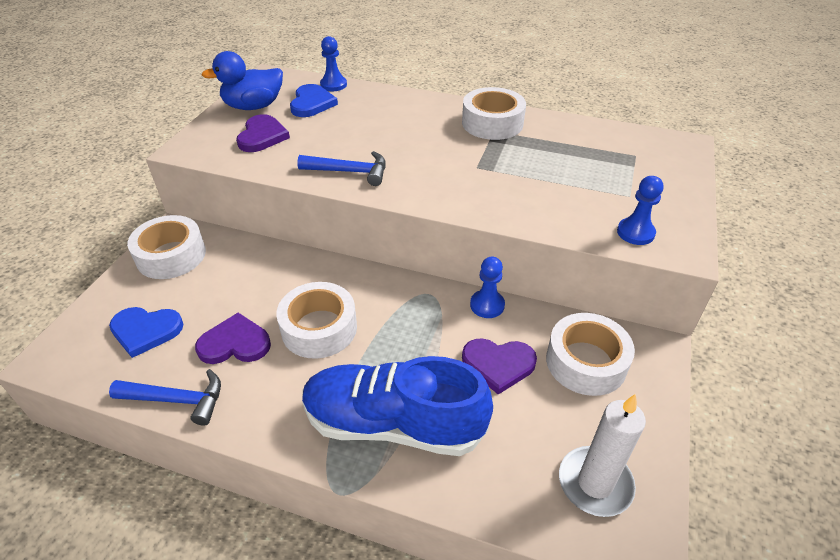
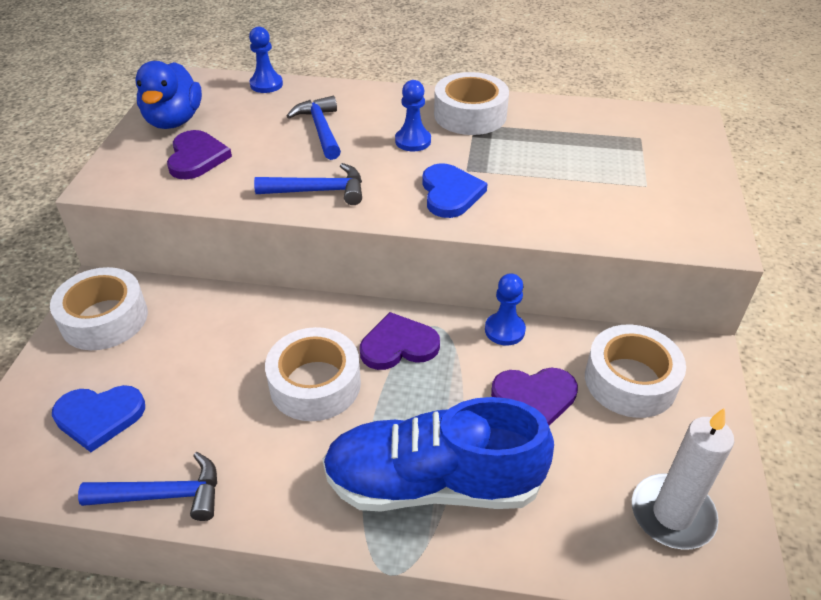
camera: 10 degrees left, 0 degrees up
(235, 343) = (217, 416): purple heart -> purple heart (398, 345)
(253, 106) = (174, 121): blue duck -> blue duck turned 60 degrees counterclockwise
(312, 103) = (246, 110): blue heart -> blue heart (450, 193)
(366, 123) = (320, 129): none -> blue hammer
(635, 233) = (663, 227): blue pawn -> blue pawn (413, 141)

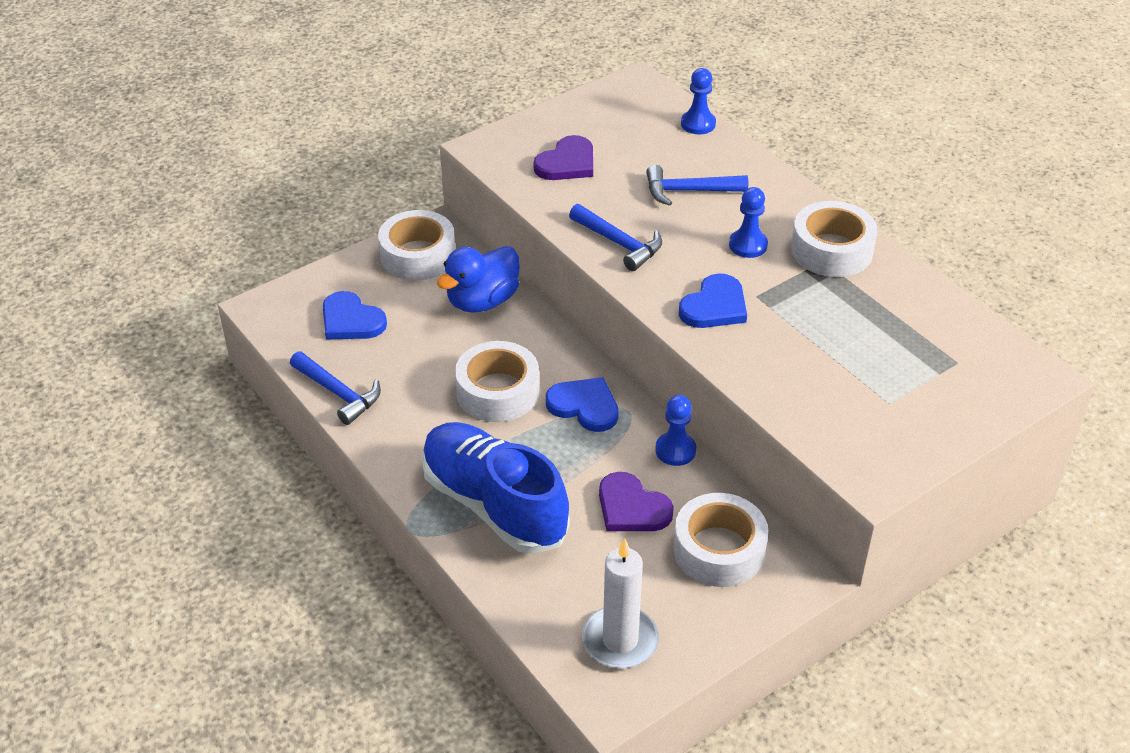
camera: 45 degrees right, 0 degrees up
(174, 121) = (587, 120): blue duck -> blue duck (482, 301)
(320, 129) = (688, 191): blue hammer -> blue hammer turned 120 degrees counterclockwise
(398, 345) = (584, 406): purple heart -> blue heart

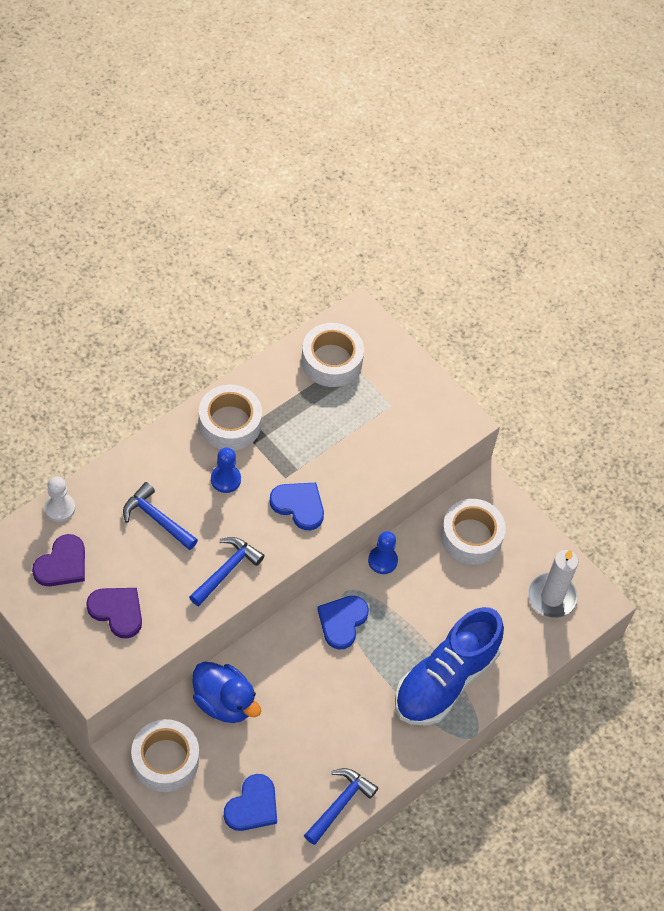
camera: 100 degrees left, 15 degrees up
(498, 392) = (331, 684): white tape -> white tape (331, 361)
(631, 507) = (439, 589): purple heart -> purple heart (62, 564)
(688, 191) = (156, 519): blue hammer -> blue hammer turned 135 degrees clockwise
(698, 124) = (59, 508): blue pawn -> white pawn

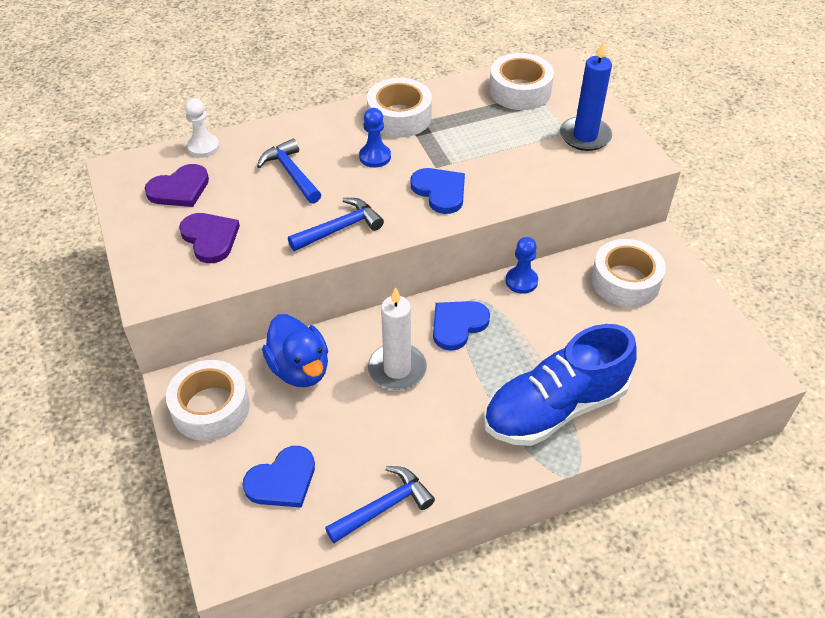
camera: 25 degrees right, 10 degrees down
(407, 406) = (585, 136): none -> blue candle
(552, 597) = (704, 356): white candle -> white candle (397, 369)

